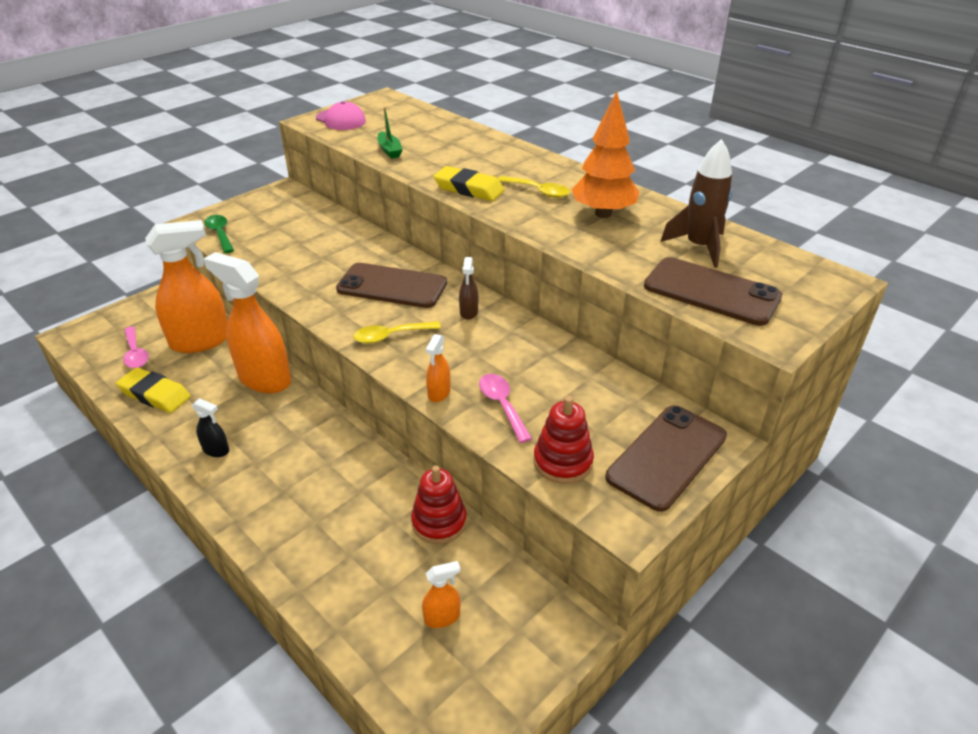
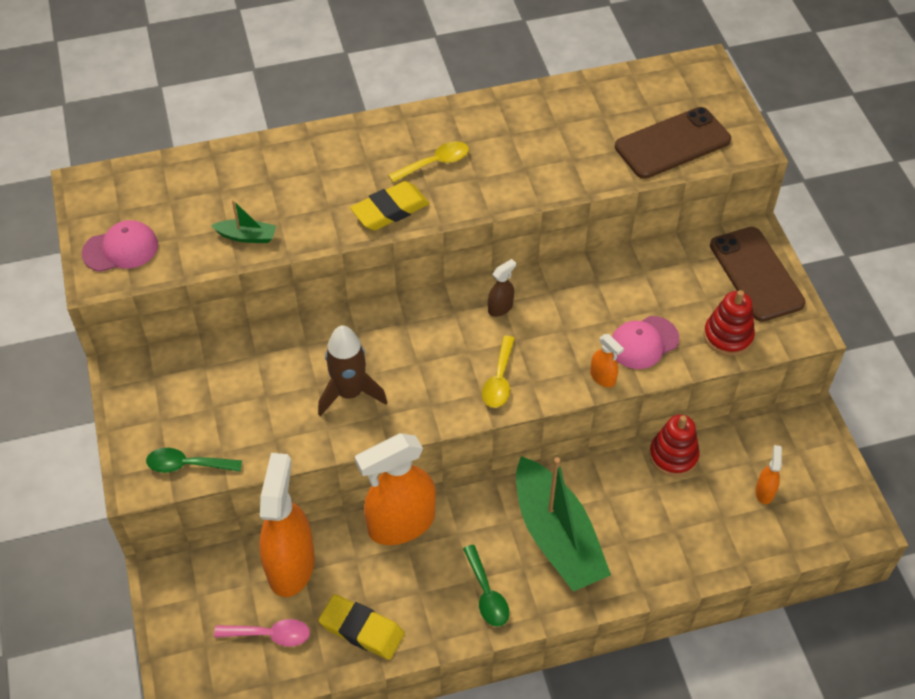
camera: 60 degrees left, 15 degrees up
(155, 394) = (362, 629): yellow eraser -> yellow eraser turned 60 degrees clockwise
(216, 450) = (486, 594): black spray bottle -> green spoon
(297, 472) = (557, 536): none -> green boat
(392, 286) = (415, 348): brown phone -> none
(469, 312) = (500, 308): brown spray bottle -> brown spray bottle turned 75 degrees counterclockwise
(502, 405) = (643, 342): pink spoon -> pink cap
(603, 214) = (510, 141): orange tree -> none
(699, 247) = (606, 113): brown rocket -> brown rocket (349, 393)

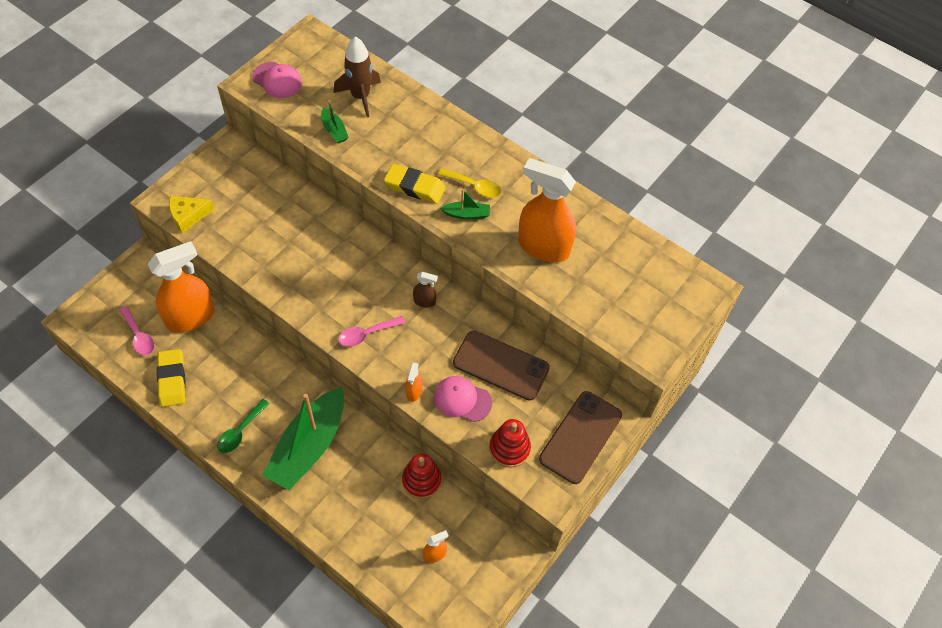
camera: 50 degrees right, 5 degrees up
(187, 465) = (188, 216): green spoon -> yellow cheese
(349, 393) = (296, 262): brown rocket -> brown rocket (360, 97)
(401, 524) = (258, 355): orange spray bottle -> orange spray bottle (543, 247)
(464, 188) = (466, 214): none -> green boat
(499, 380) = (366, 334): yellow spoon -> pink spoon
(672, 143) = (613, 308): brown phone -> brown phone (501, 365)

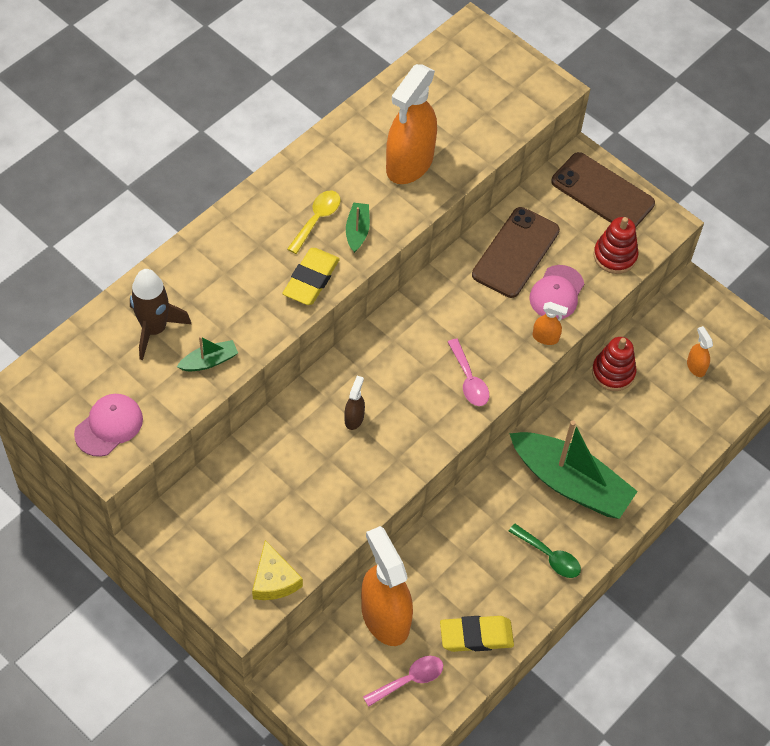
camera: 85 degrees left, 0 degrees up
(424, 301) = (427, 318): brown spray bottle -> brown spray bottle (354, 418)

